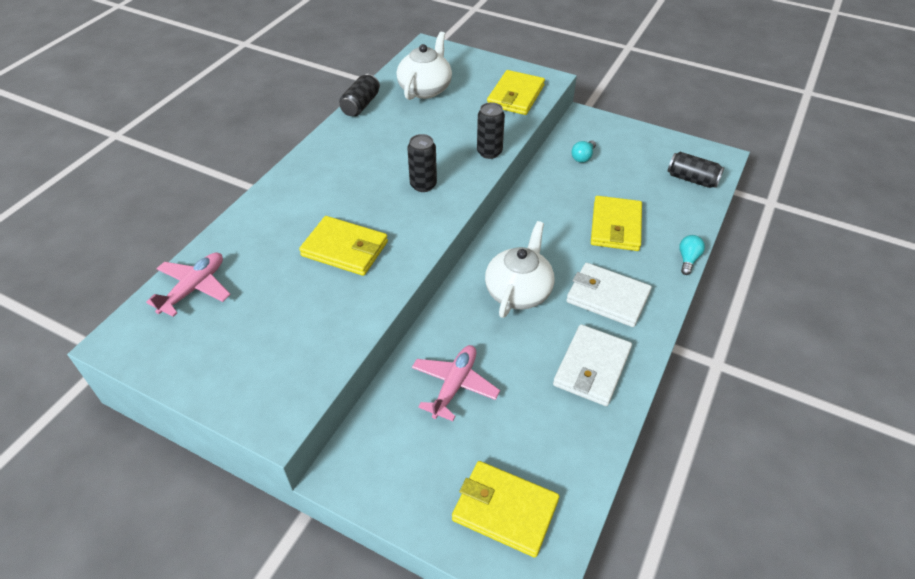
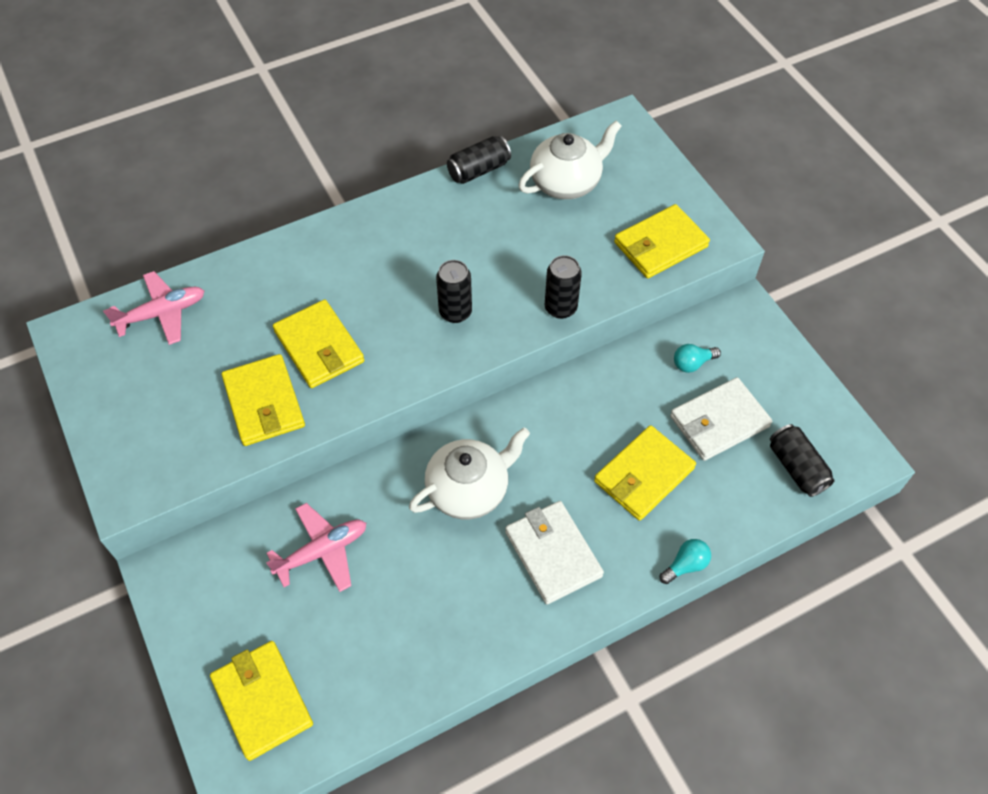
camera: 35 degrees right, 10 degrees up
(335, 302) = (264, 403): none -> yellow wallet
(592, 367) = (464, 619): white wallet -> white wallet (719, 421)

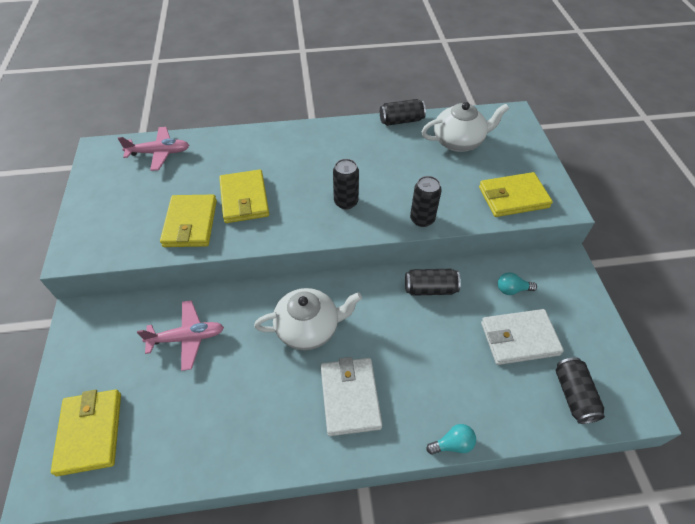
camera: 20 degrees right, 5 degrees down
(596, 393) = (430, 289): none -> black can
(643, 475) = (444, 360): yellow wallet -> none

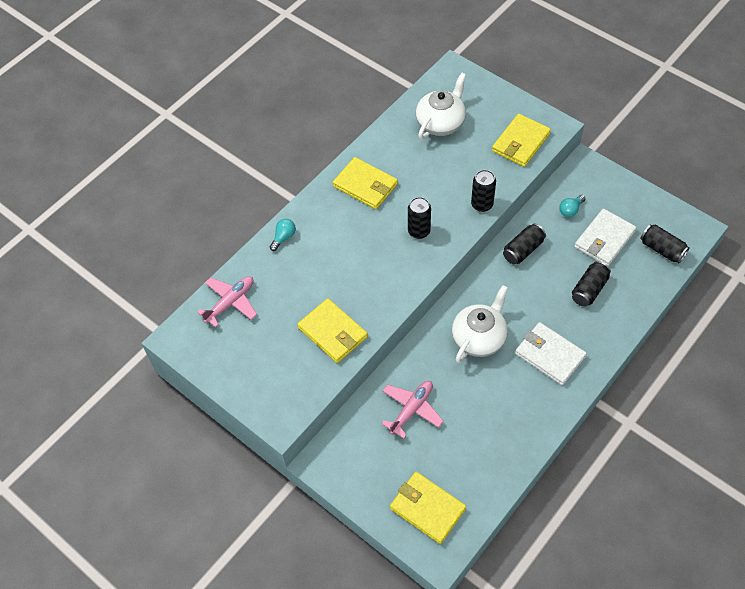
camera: 40 degrees left, 5 degrees up
(244, 199) = (346, 285): yellow wallet -> yellow wallet (365, 185)
(401, 121) = (380, 134): black can -> black can (589, 289)
(452, 444) = (628, 331): turquoise light bulb -> turquoise light bulb (283, 237)

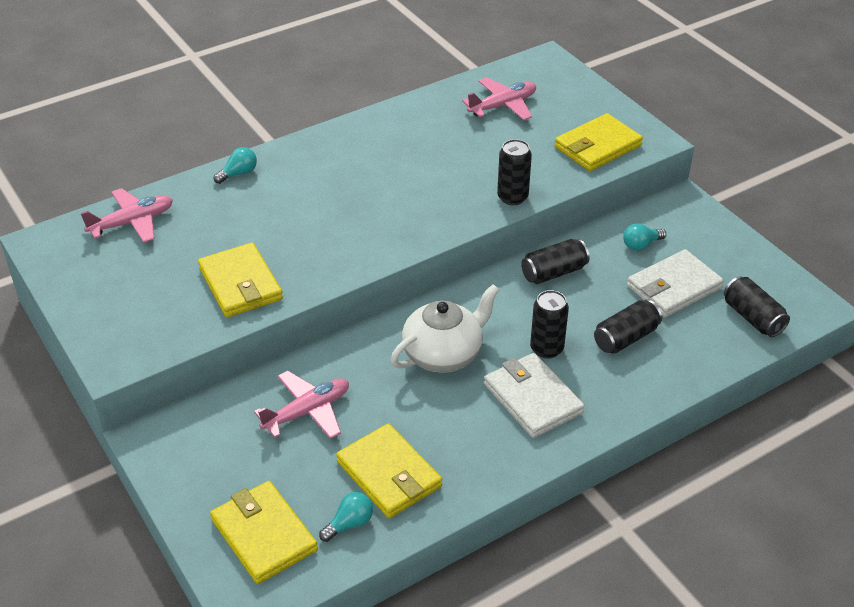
camera: 15 degrees right, 15 degrees down
(365, 185) = (371, 146): yellow wallet -> yellow wallet (389, 474)
(419, 231) = (414, 206): black can -> black can (546, 348)
(441, 123) = (503, 106): white teapot -> pink plane
(476, 483) = (349, 523): none -> turquoise light bulb

